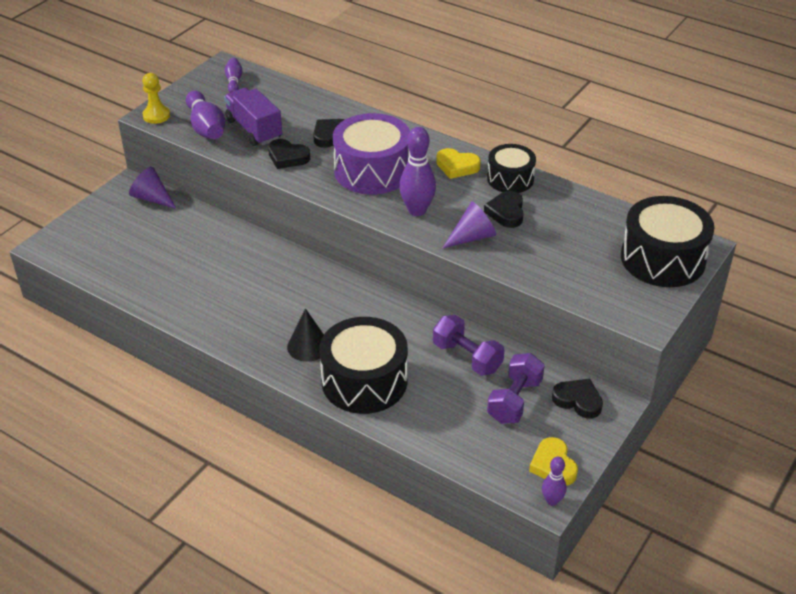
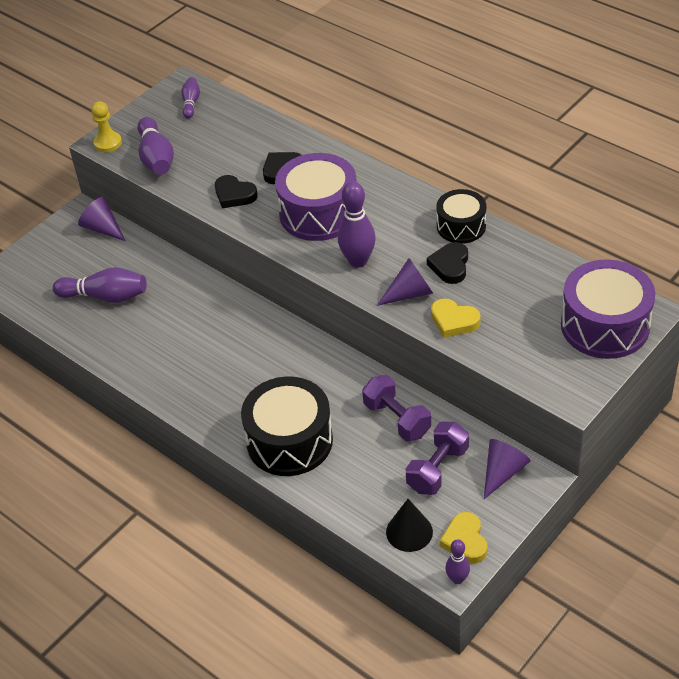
camera: 10 degrees right, 5 degrees up
(162, 258) = (106, 296): none -> purple bowling pin
(254, 129) = (204, 161): purple truck -> none
(308, 346) = (239, 400): black cone -> black cone (409, 532)
(457, 166) = (407, 210): yellow heart -> yellow heart (454, 321)
(578, 400) = (502, 472): black heart -> purple cone
(662, 259) = (605, 325): black drum -> purple drum

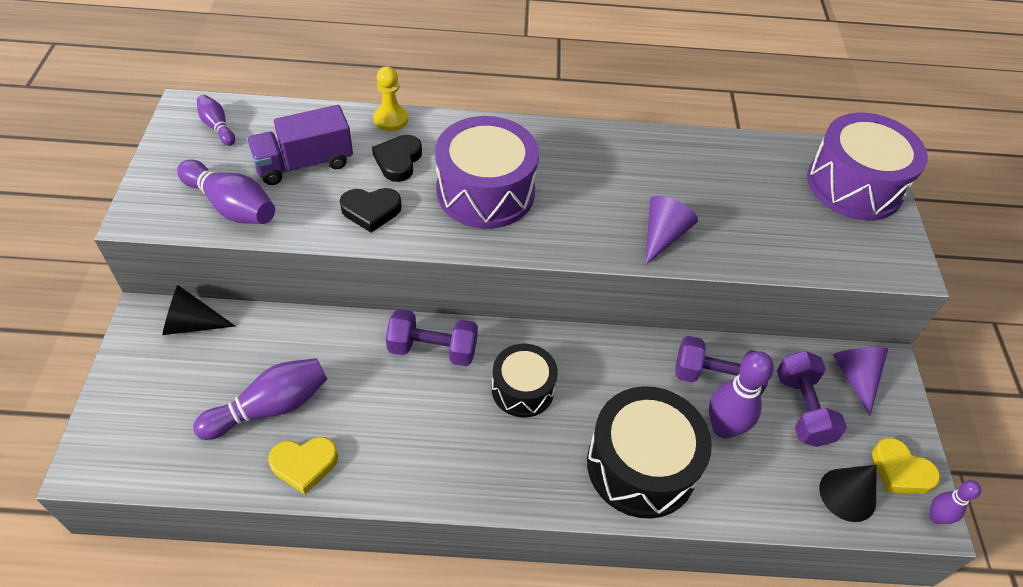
camera: 45 degrees left, 5 degrees up
(102, 228) = (192, 324): purple cone -> black cone
(108, 143) = (148, 213): yellow pawn -> yellow pawn (391, 119)
(221, 148) = (304, 163): none -> purple truck
(227, 310) = (432, 349): none -> purple dumbbell
(358, 261) = (577, 225): purple bowling pin -> purple bowling pin (723, 428)
(450, 266) = (669, 189): black heart -> none
(454, 321) = (732, 245): yellow heart -> yellow heart (304, 464)
(461, 226) = (637, 145): black drum -> black drum (522, 389)

